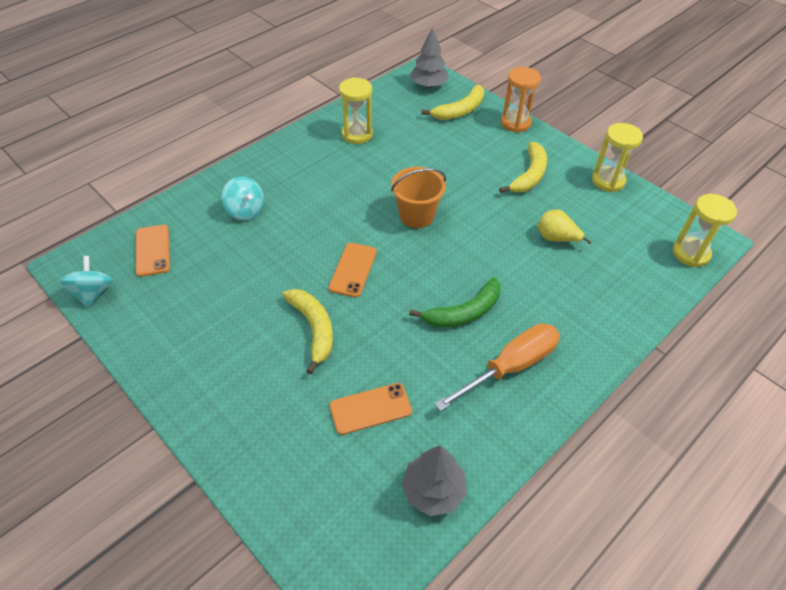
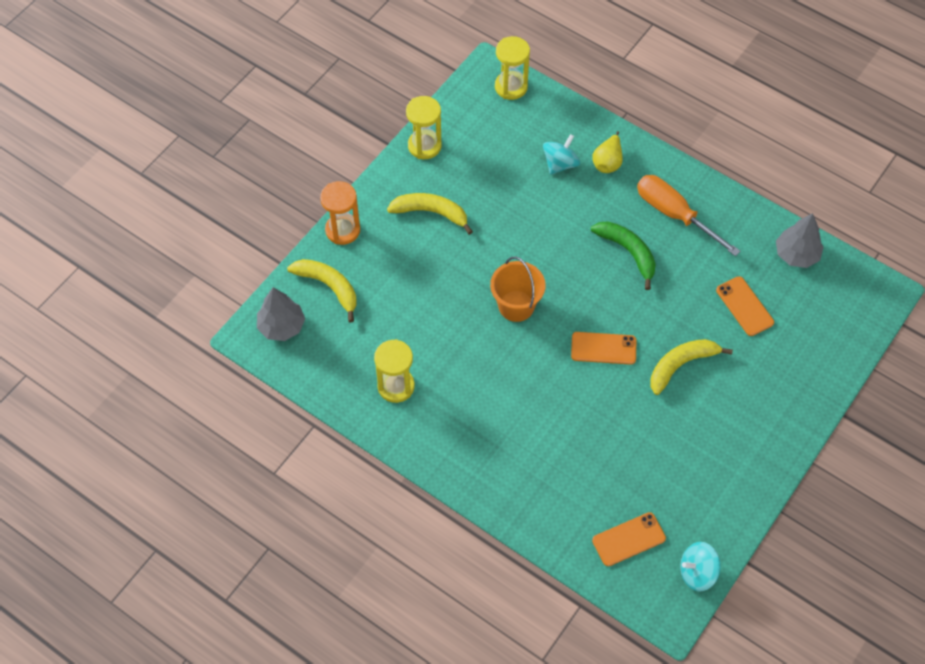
camera: 100 degrees left, 10 degrees up
(245, 211) = (549, 468): turquoise spinning top -> turquoise spinning top (560, 164)
(556, 238) = (518, 187): yellow pear -> yellow pear (607, 162)

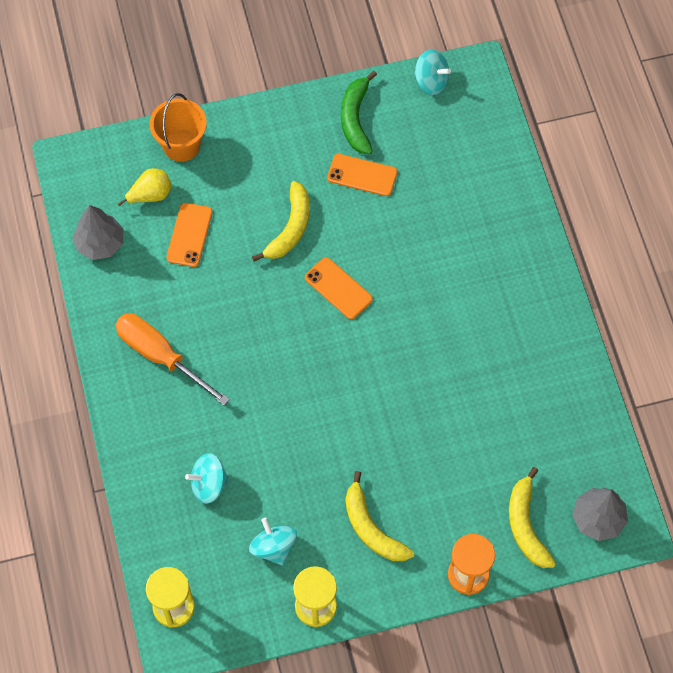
camera: 140 degrees left, 5 degrees up
(396, 386) = (539, 387): yellow hourglass -> none
(483, 159) = (273, 547): none -> turquoise spinning top
(516, 306) = (376, 379): orange bucket -> orange bucket (181, 145)
(607, 162) = (165, 451): yellow pear -> yellow pear (150, 195)
(628, 252) = (235, 353): green banana -> green banana (356, 118)
(628, 539) = (459, 138): orange phone -> orange phone (362, 175)
(674, 214) = (160, 356): orange screwdriver -> orange screwdriver turned 135 degrees clockwise
(681, 365) = (290, 228): yellow banana -> yellow banana turned 75 degrees counterclockwise

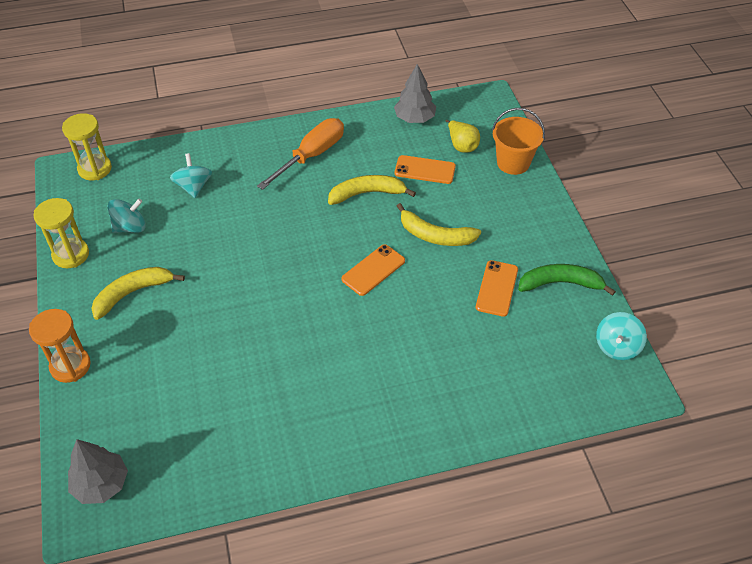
camera: 90 degrees right, 15 degrees down
(526, 525) = (109, 416): yellow banana -> yellow banana (367, 193)

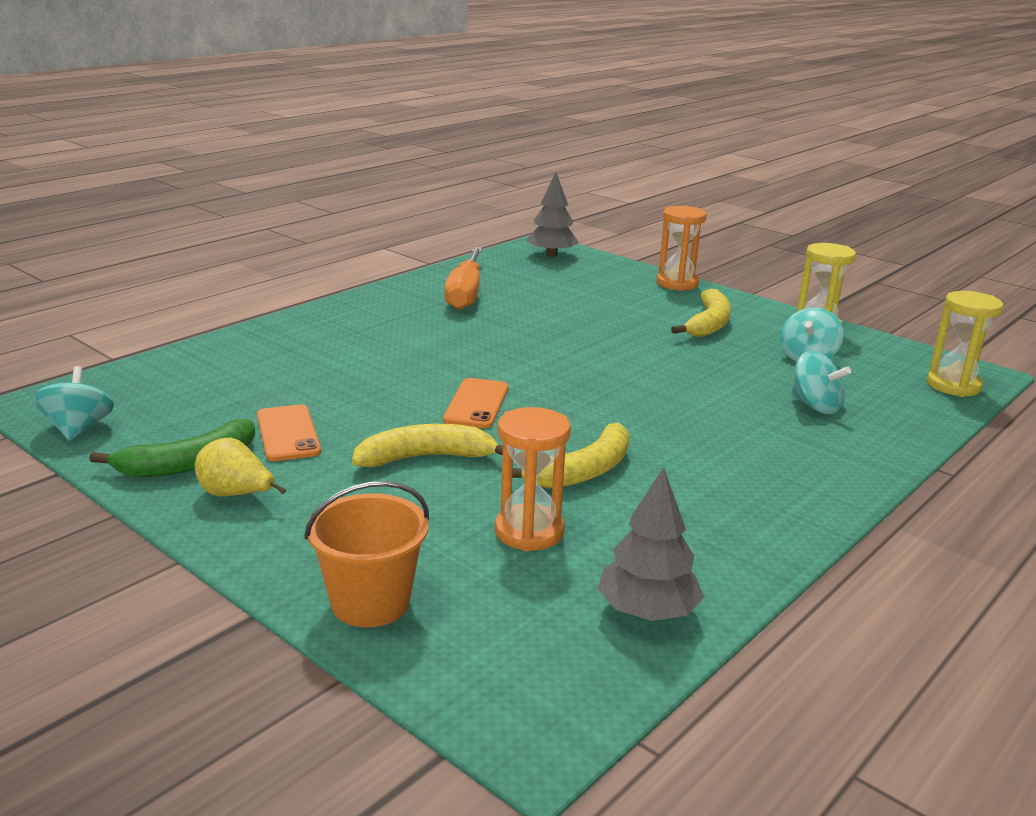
camera: 145 degrees right, 25 degrees down
(311, 155) = (732, 488): orange screwdriver -> orange screwdriver (465, 294)
(425, 170) = (529, 531): orange phone -> orange hourglass
(462, 146) = (501, 596): yellow pear -> yellow pear (236, 495)

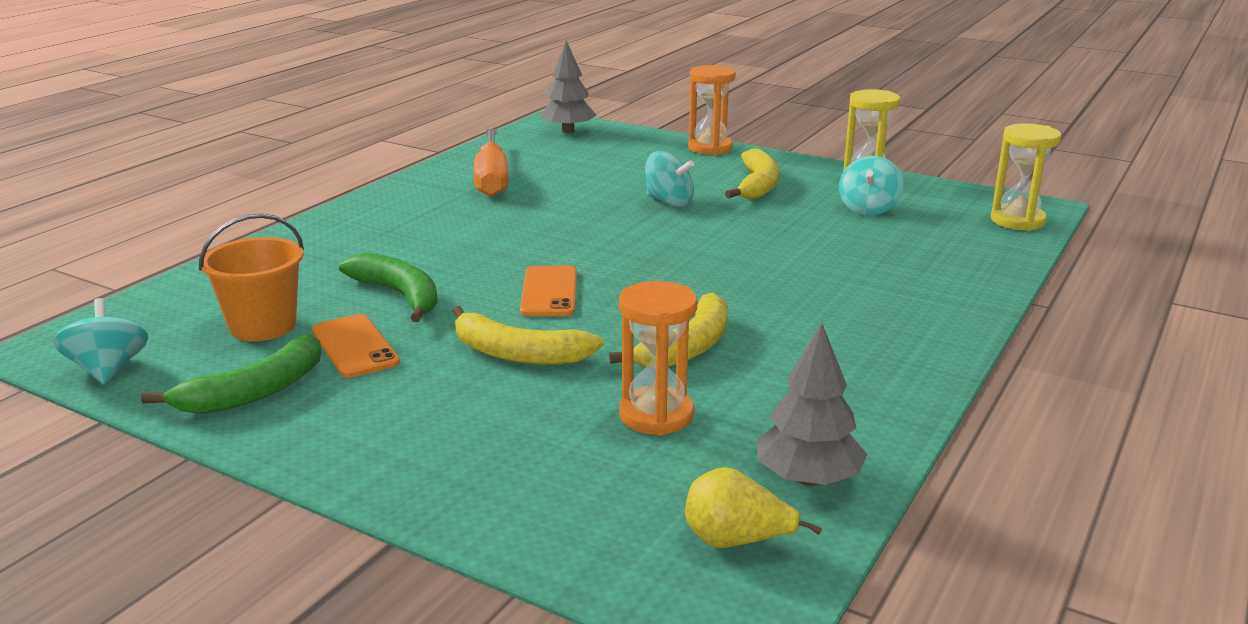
camera: 10 degrees left, 0 degrees up
(236, 495) = (322, 418): yellow pear -> yellow pear (736, 542)
(344, 392) = (399, 295): none -> green banana
(370, 603) = (517, 510): orange bucket -> orange bucket (263, 326)
(427, 458) = (518, 353): yellow banana -> yellow banana turned 135 degrees counterclockwise
(815, 406) = (894, 255): turquoise spinning top -> turquoise spinning top (669, 202)

